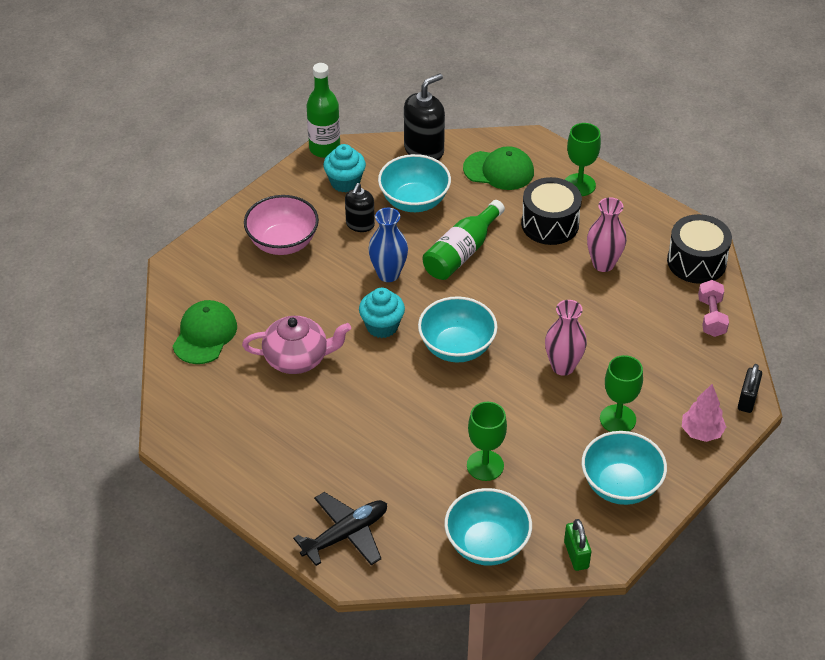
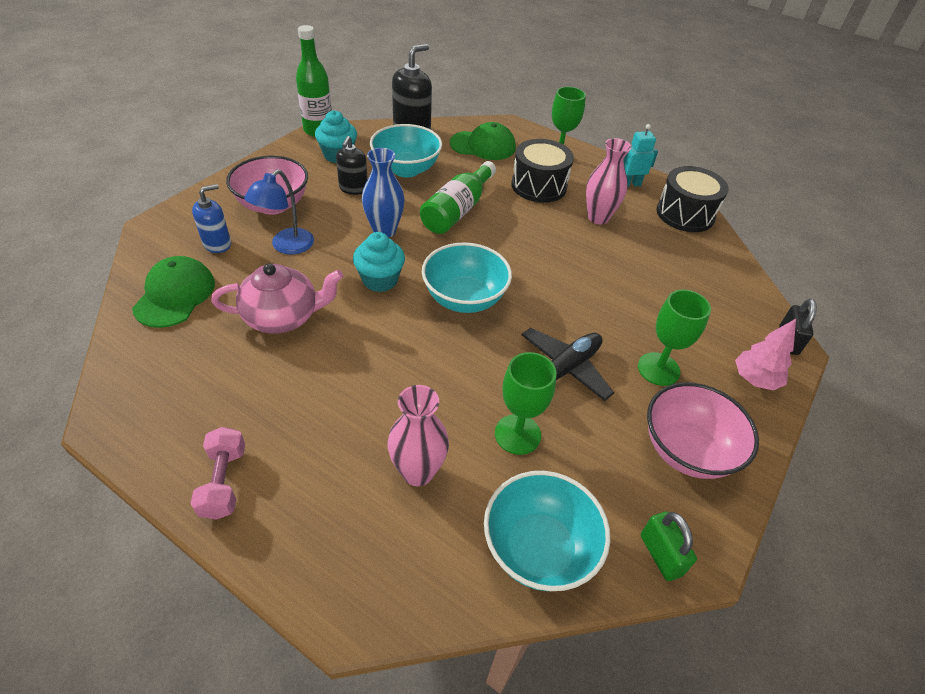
camera: 10 degrees left, 0 degrees up
(235, 284) = (217, 244): none -> blue soap dispenser
(297, 289) = (286, 246): none -> blue lamp
(346, 534) = (342, 548): black plane -> black plane (562, 371)
(563, 366) = (583, 314): pink vase -> pink vase (418, 472)
(620, 485) = (687, 450): turquoise bowl -> pink bowl
(648, 223) = (630, 184): none -> turquoise robot
(711, 317) = (718, 261): pink dumbbell -> pink dumbbell (224, 482)

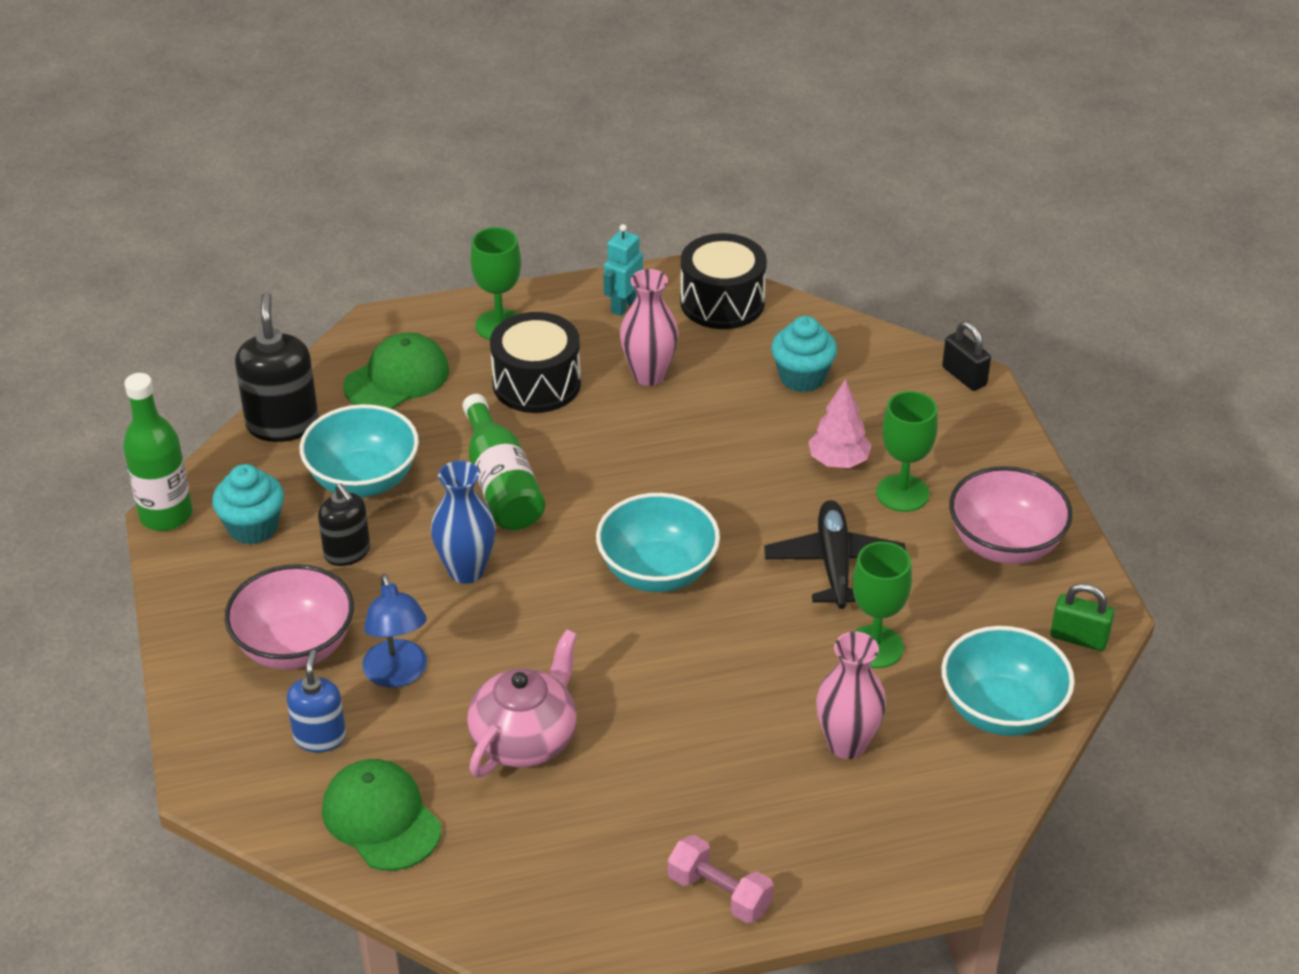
camera: 45 degrees left, 5 degrees down
(380, 280) = (552, 624): turquoise cupcake -> turquoise cupcake (802, 377)
(755, 379) = (981, 437): pink tree -> pink tree (838, 461)

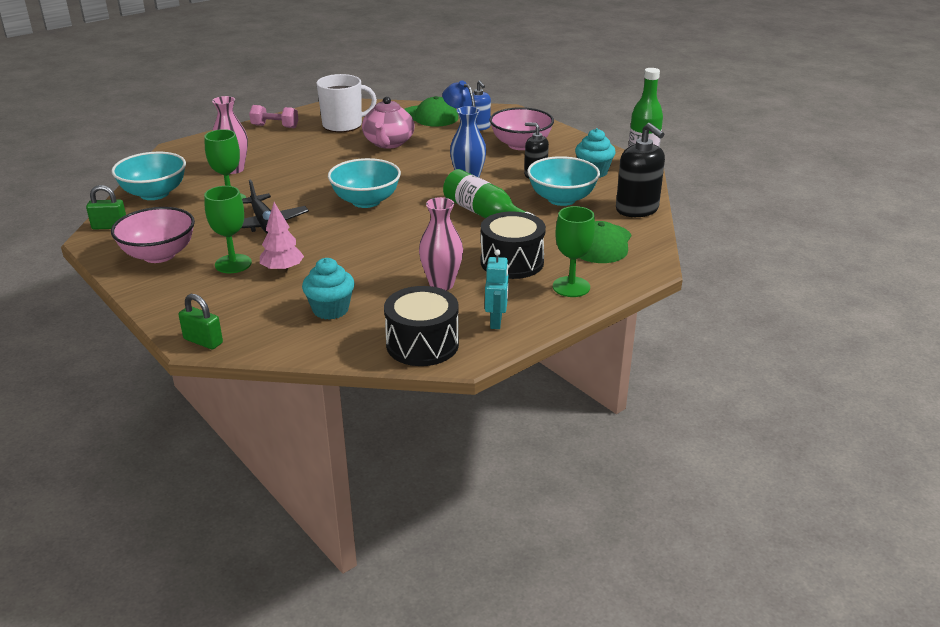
camera: 155 degrees right, 10 degrees down
(575, 846) = (343, 125): none -> white mug
(964, 376) = (203, 341): black padlock -> green padlock

